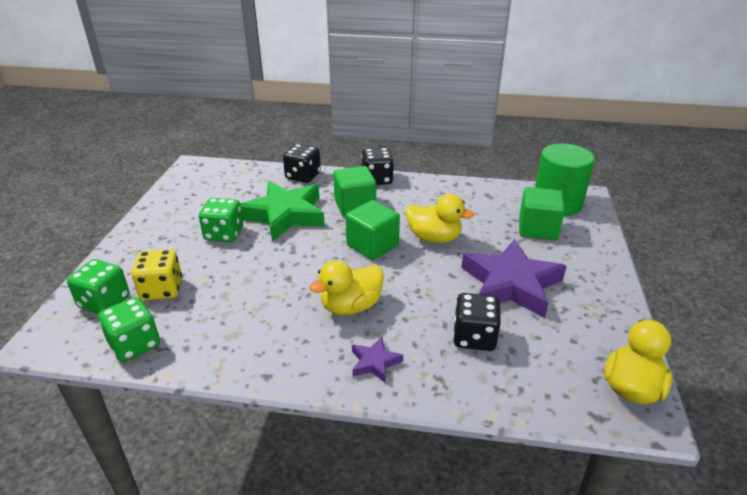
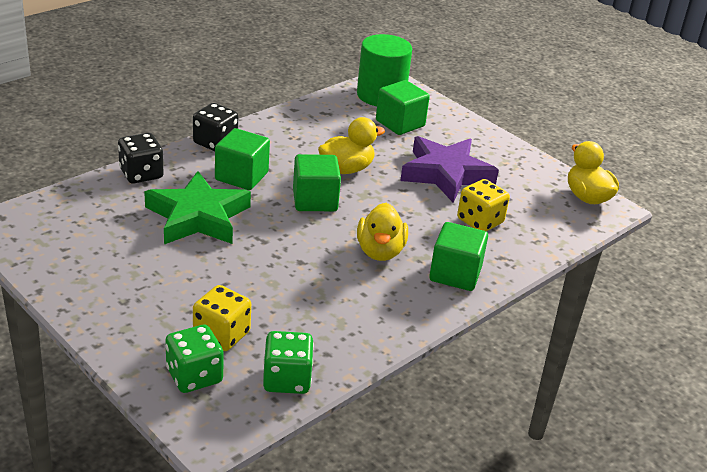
camera: 55 degrees left, 0 degrees up
(224, 234) = (178, 263): green dice -> none
(374, 362) = (455, 274): purple star -> green cube
(474, 337) = (480, 221): black dice -> yellow dice

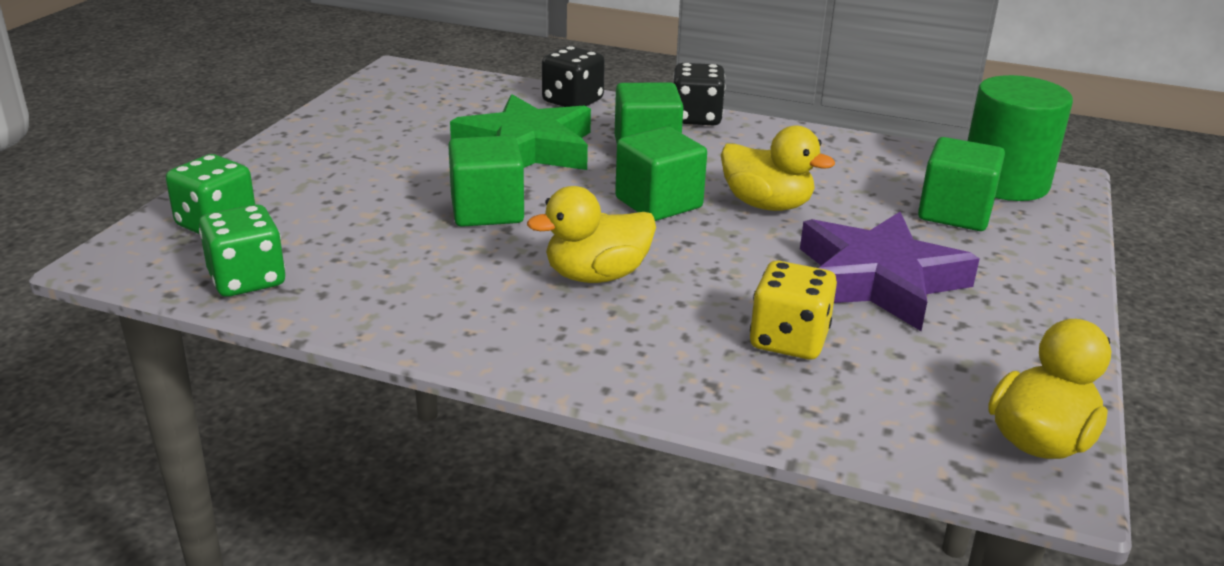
camera: 65 degrees right, 5 degrees down
(221, 335) = (306, 219): yellow dice -> none
(455, 274) = (612, 350): green cube -> green cube (487, 211)

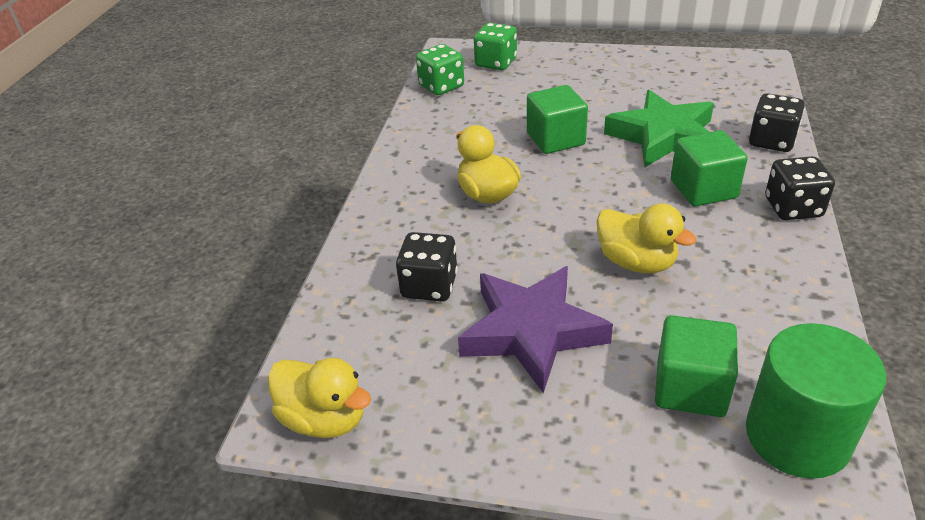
camera: 85 degrees right, 10 degrees up
(658, 203) = (607, 207): green cube -> none
(767, 205) = (636, 262): yellow duck -> yellow duck turned 75 degrees counterclockwise
(789, 340) = (429, 286): yellow dice -> black dice

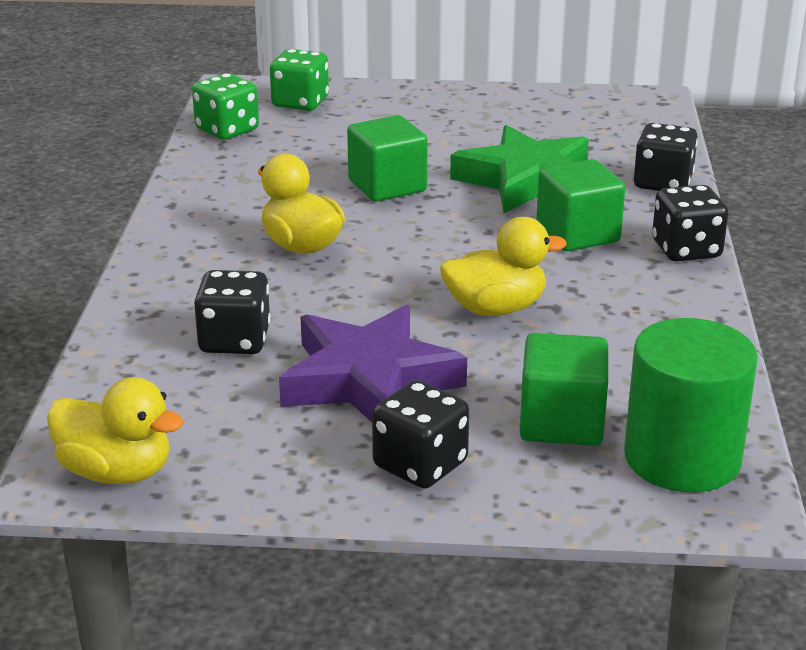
camera: 10 degrees left, 10 degrees down
(569, 428) = (420, 465): none -> black dice
(636, 262) = (495, 308): yellow duck -> yellow duck turned 45 degrees counterclockwise

